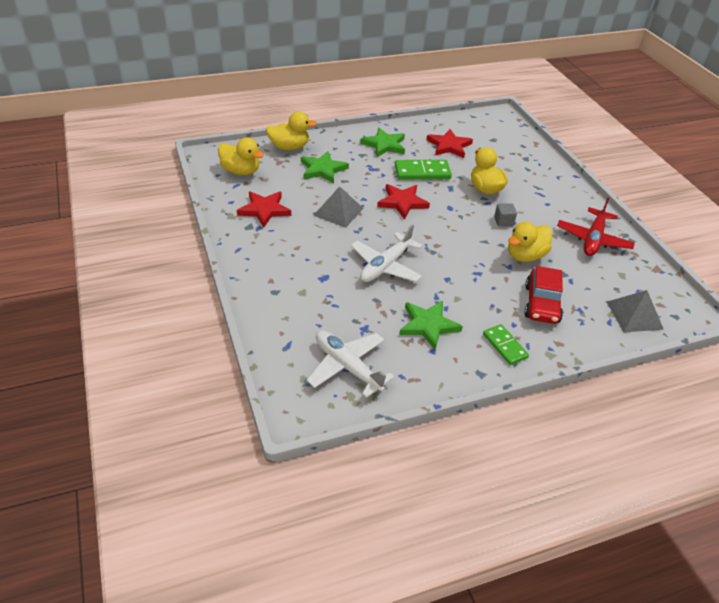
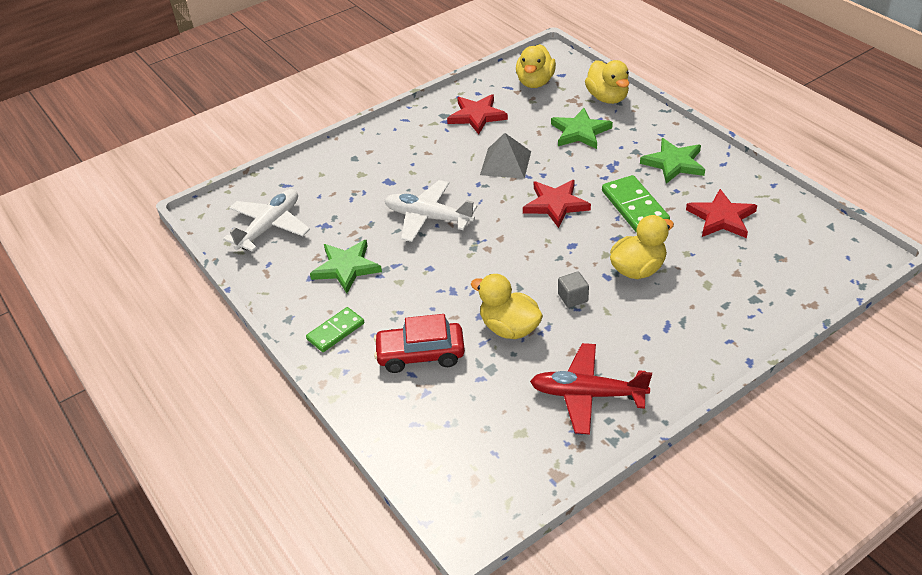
camera: 80 degrees right, 0 degrees up
(634, 315) = (438, 450): grey pyramid -> none

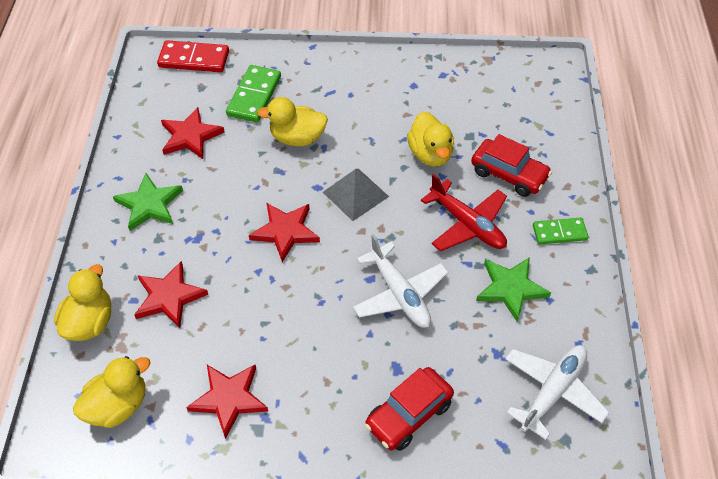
camera: 145 degrees left, 10 degrees up
(270, 226) = (552, 391): white plane -> white plane turned 150 degrees clockwise
(359, 166) = (409, 414): none -> red car
(505, 163) = (273, 309): grey pyramid -> grey pyramid (355, 194)
(573, 297) = (365, 147): grey cube -> none
(580, 132) = (169, 297): green star -> red star
(587, 395) = (426, 85): red plane -> red plane (467, 224)
(634, 207) = (233, 187): green domino -> green domino (254, 96)
(828, 275) = (194, 59): none -> red domino

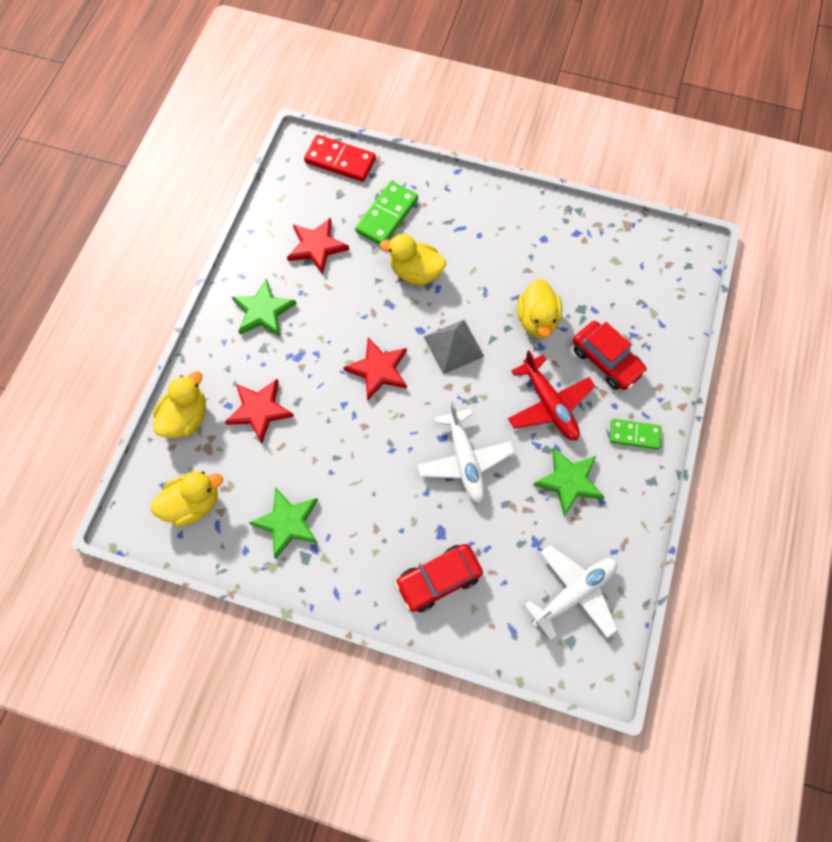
camera: 15 degrees right, 15 degrees up
(229, 399) = (287, 522): red star -> green star

